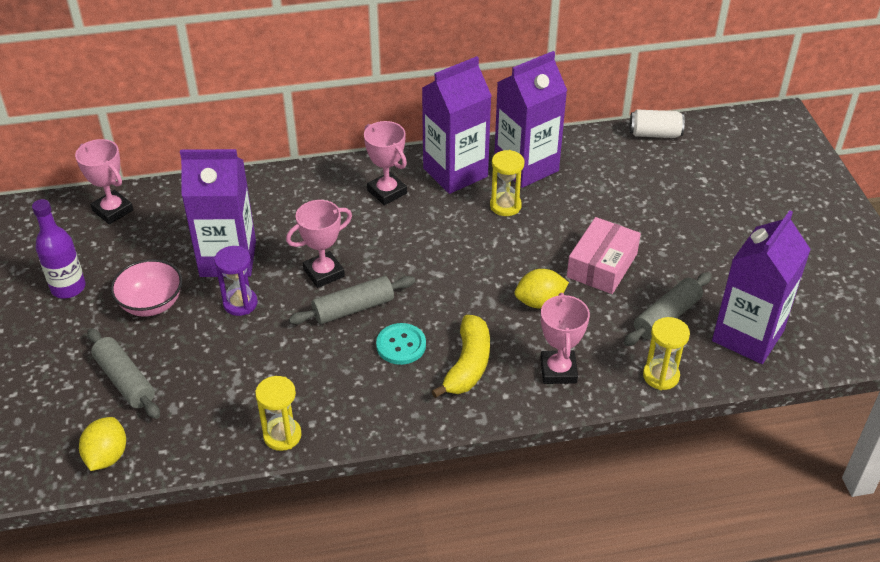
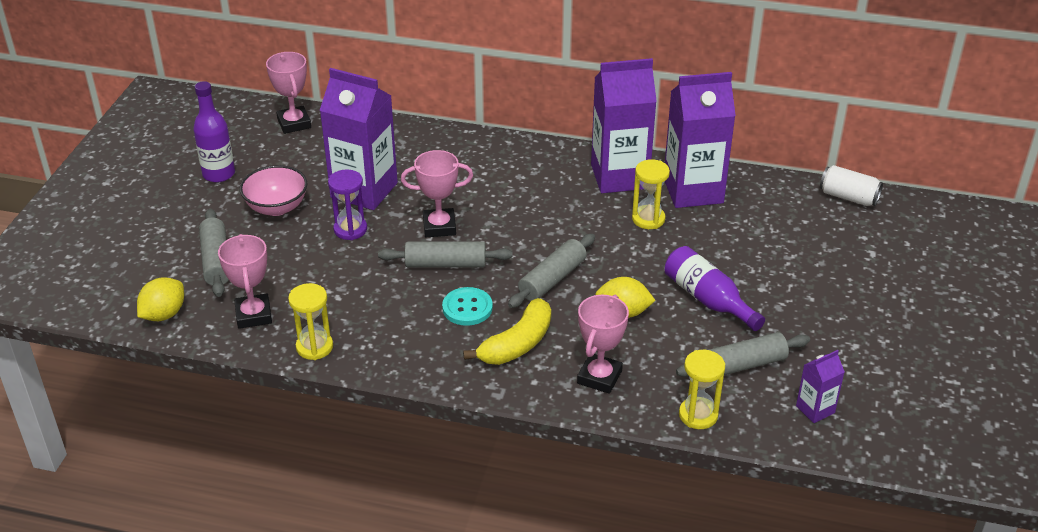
camera: 25 degrees right, 5 degrees down
(387, 192) = (543, 175): pink trophy -> pink trophy (253, 315)
(459, 291) = (552, 279): none -> grey rolling pin
(602, 265) = (708, 299): pink box -> purple bottle
(747, 336) = (815, 409): purple carton -> purple carton, size x0.46

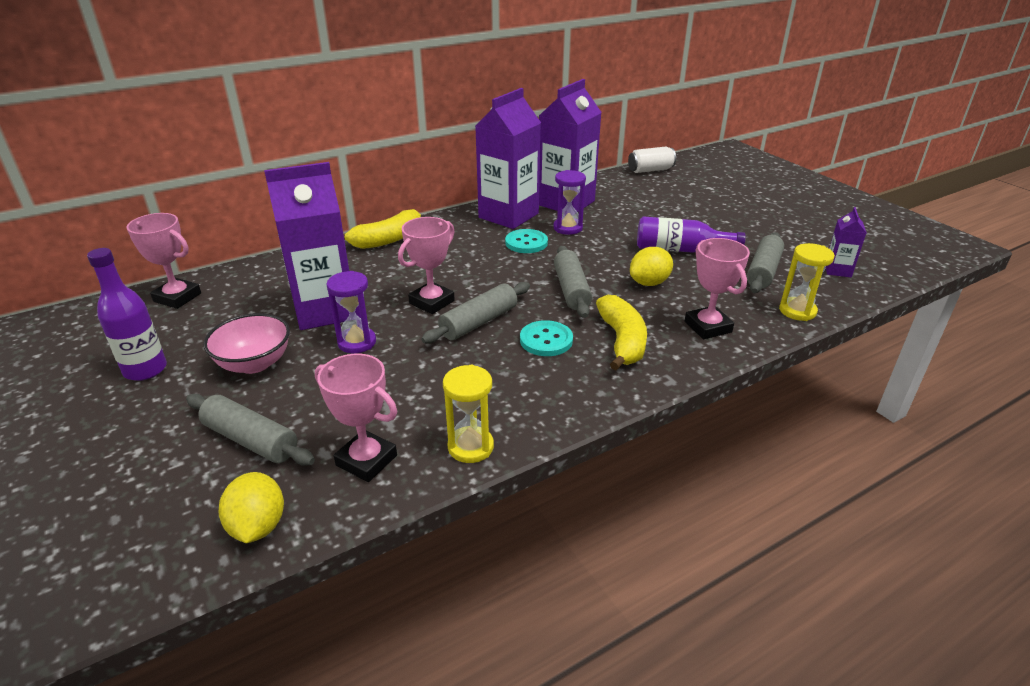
camera: 45 degrees left, 5 degrees down
(488, 148) = (386, 240): none -> yellow banana
(589, 214) = (526, 243): none -> turquoise button
(648, 219) = (568, 228): yellow hourglass -> purple hourglass

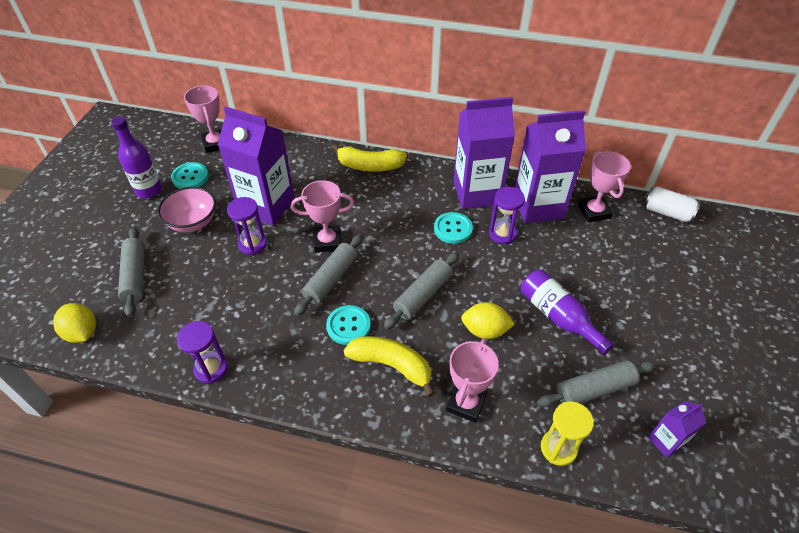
camera: 45 degrees right, 15 degrees up
(188, 334) = (190, 177): none -> turquoise button
(258, 526) = (82, 333): yellow lemon -> yellow lemon turned 75 degrees counterclockwise
(366, 460) = (161, 333): pink trophy -> pink trophy (594, 212)
(470, 447) = (211, 369): yellow hourglass -> purple hourglass
(479, 322) = (331, 279): grey rolling pin -> grey rolling pin turned 60 degrees counterclockwise
(622, 341) = (391, 365): yellow banana -> yellow banana turned 105 degrees counterclockwise

